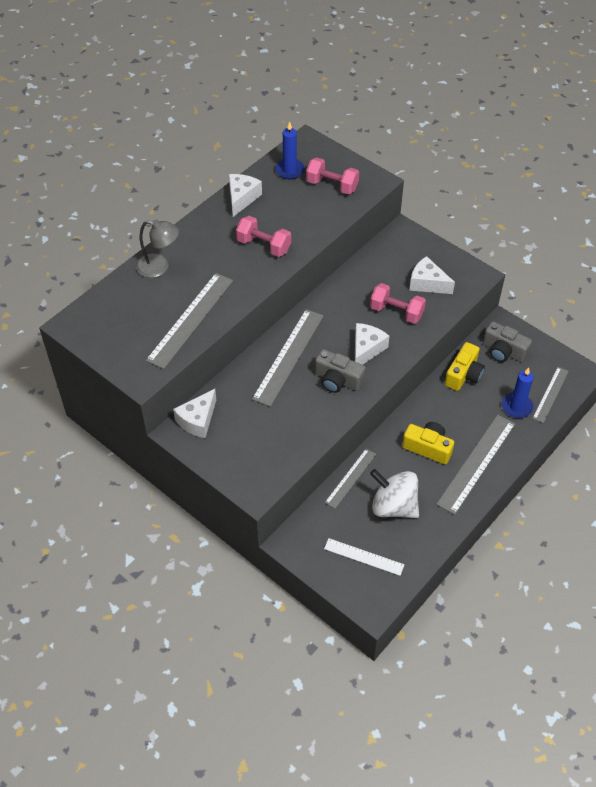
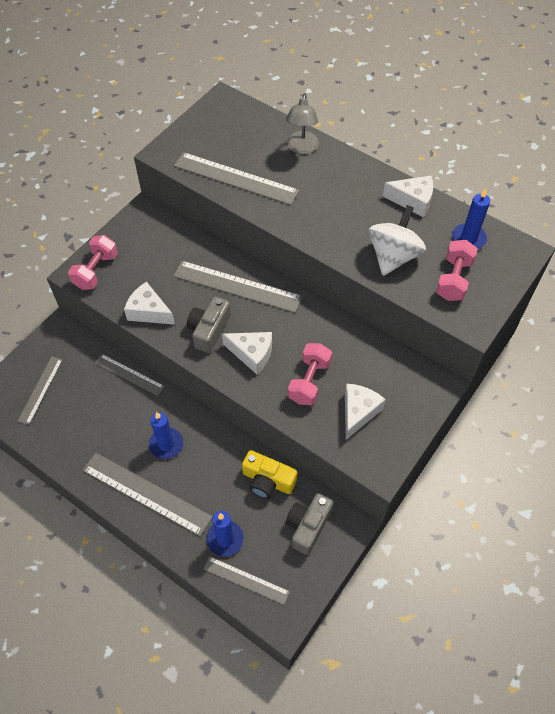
camera: 85 degrees right, 5 degrees up
(197, 420) = (157, 223): white cheese -> white cheese (149, 311)
(264, 246) = (344, 225): pink dumbbell -> pink dumbbell (96, 271)
(363, 557) = (40, 389): white ruler -> grey ruler
(394, 506) = (95, 413): white spinning top -> white spinning top (393, 256)
(428, 447) = (166, 444): yellow camera -> blue candle

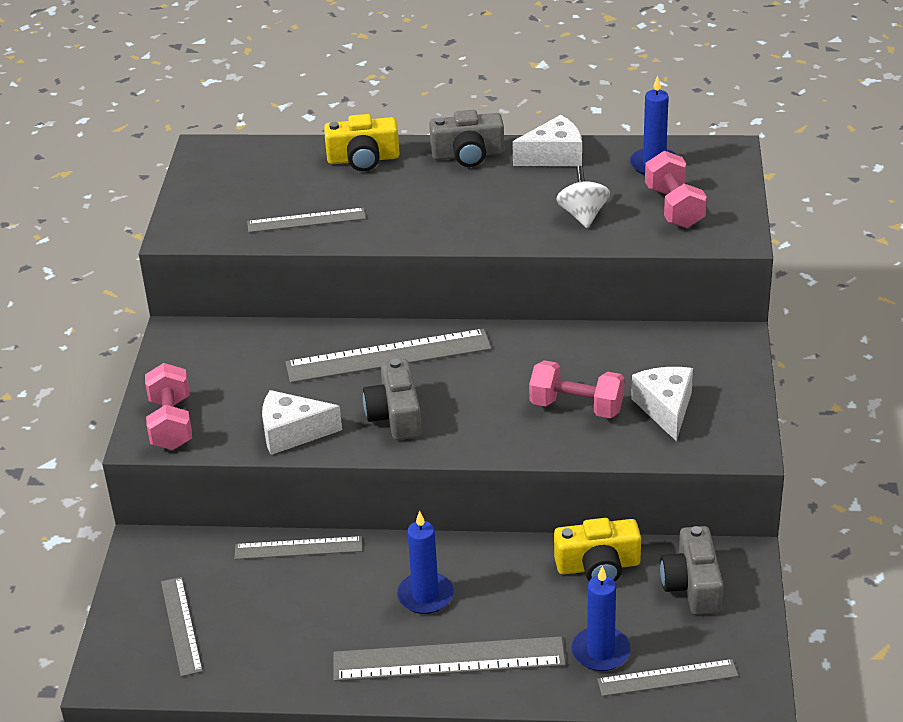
camera: 30 degrees left, 20 degrees down
(235, 178) = (306, 220): grey ruler -> grey ruler, size x0.59
(252, 354) = (477, 413): white cheese -> none
(301, 148) = (363, 159): grey lamp -> yellow camera
(309, 381) = (576, 407): pink dumbbell -> pink dumbbell turned 60 degrees counterclockwise
(363, 174) = (468, 155): none -> grey camera
(393, 256) = (583, 215): white spinning top -> white spinning top, size x0.63

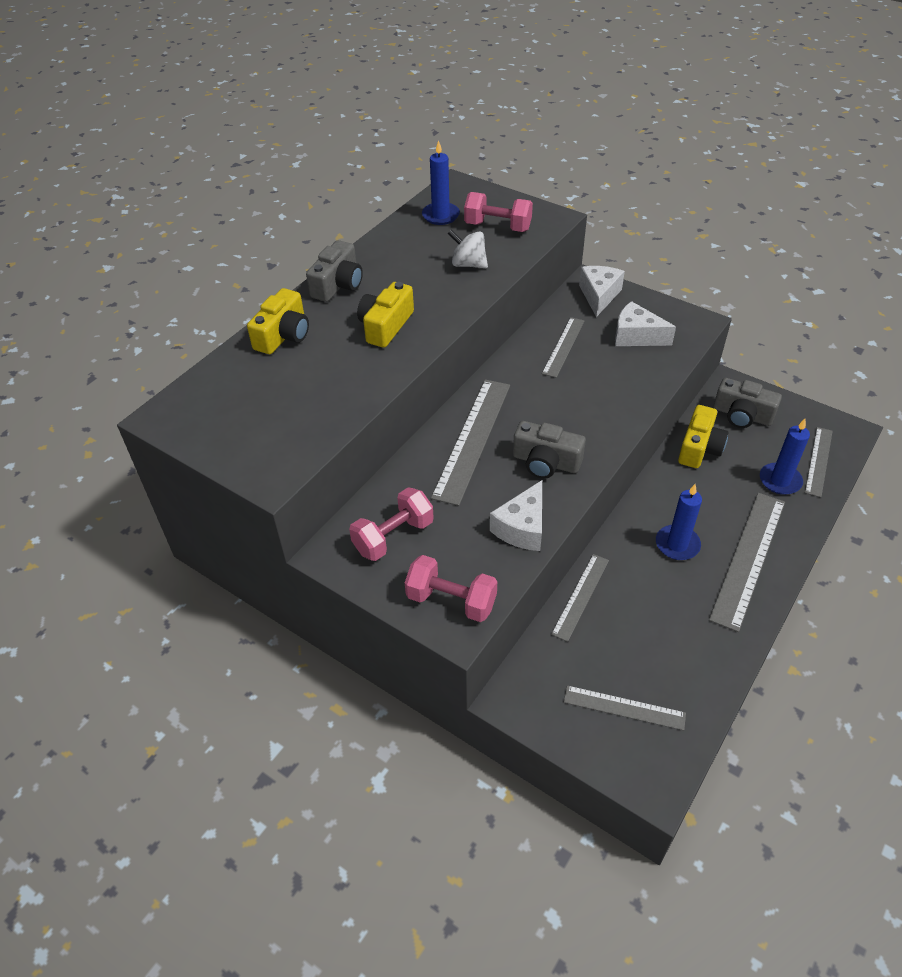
camera: 60 degrees left, 10 degrees up
(306, 220) = (334, 395): grey ruler -> grey ruler (564, 347)
(430, 207) = (385, 326): none -> yellow camera
(554, 156) = (384, 249): white cheese -> white cheese (599, 296)
(576, 407) = (605, 372): pink dumbbell -> pink dumbbell (393, 536)

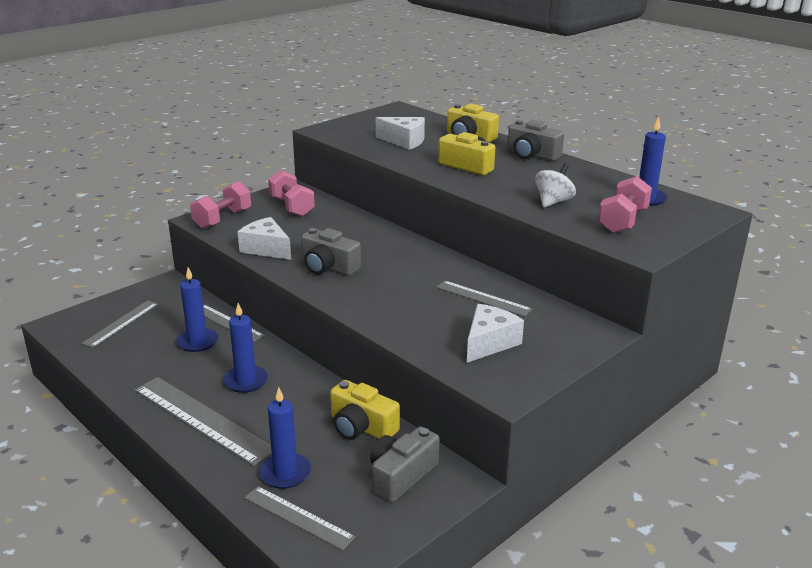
camera: 100 degrees right, 20 degrees down
(473, 439) = (372, 242): grey ruler -> none
(546, 462) = (328, 267): grey camera -> grey camera turned 90 degrees counterclockwise
(599, 296) = (571, 333): white cheese -> white cheese (404, 141)
(629, 610) = (197, 342): none -> blue candle

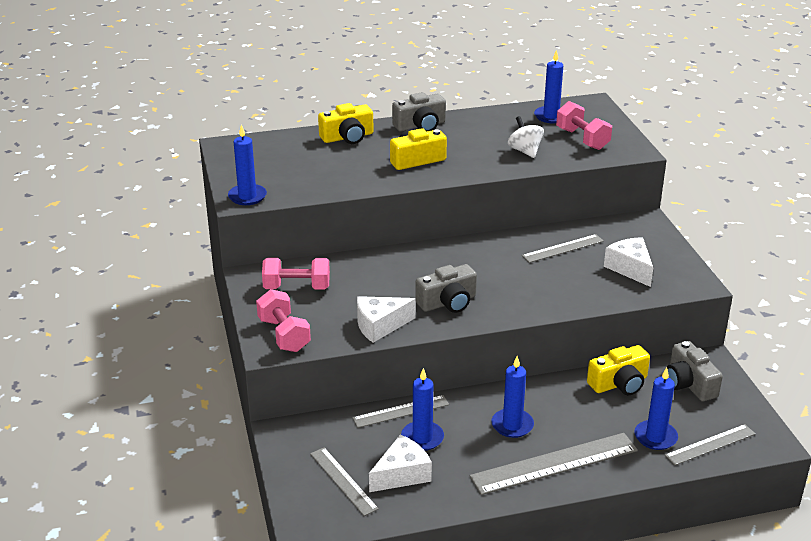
camera: 60 degrees left, 5 degrees up
(330, 130) = (247, 196): none -> blue candle
(404, 141) = (322, 169): white cheese -> white cheese (402, 474)

